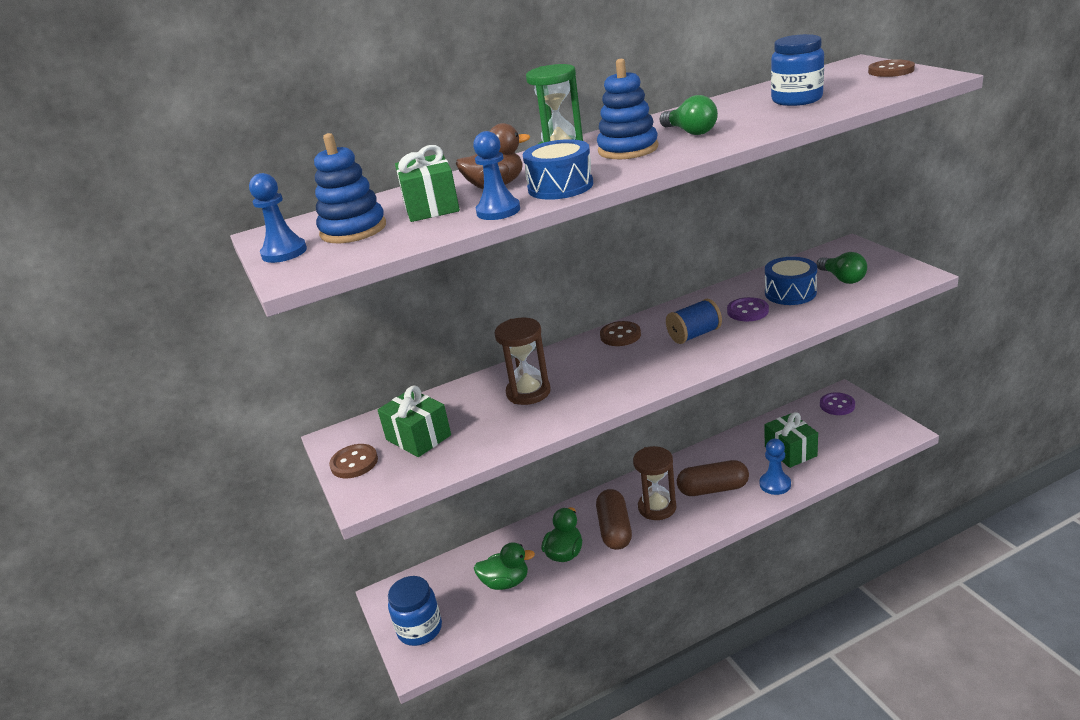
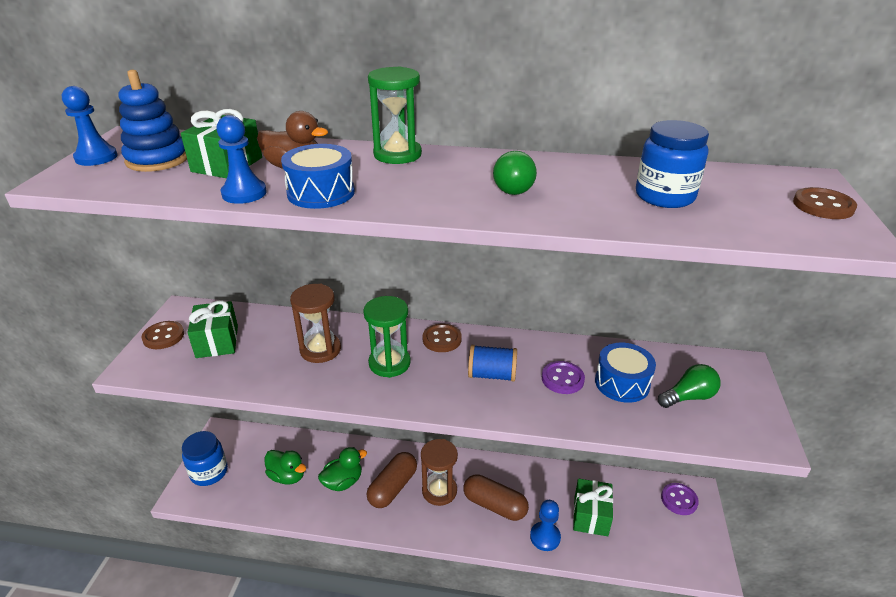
camera: 30 degrees right, 5 degrees up
(603, 369) = (389, 363): none -> green hourglass
(628, 149) = (435, 180): blue stacking toy -> none
(842, 278) = (688, 397): green light bulb -> green light bulb turned 120 degrees counterclockwise

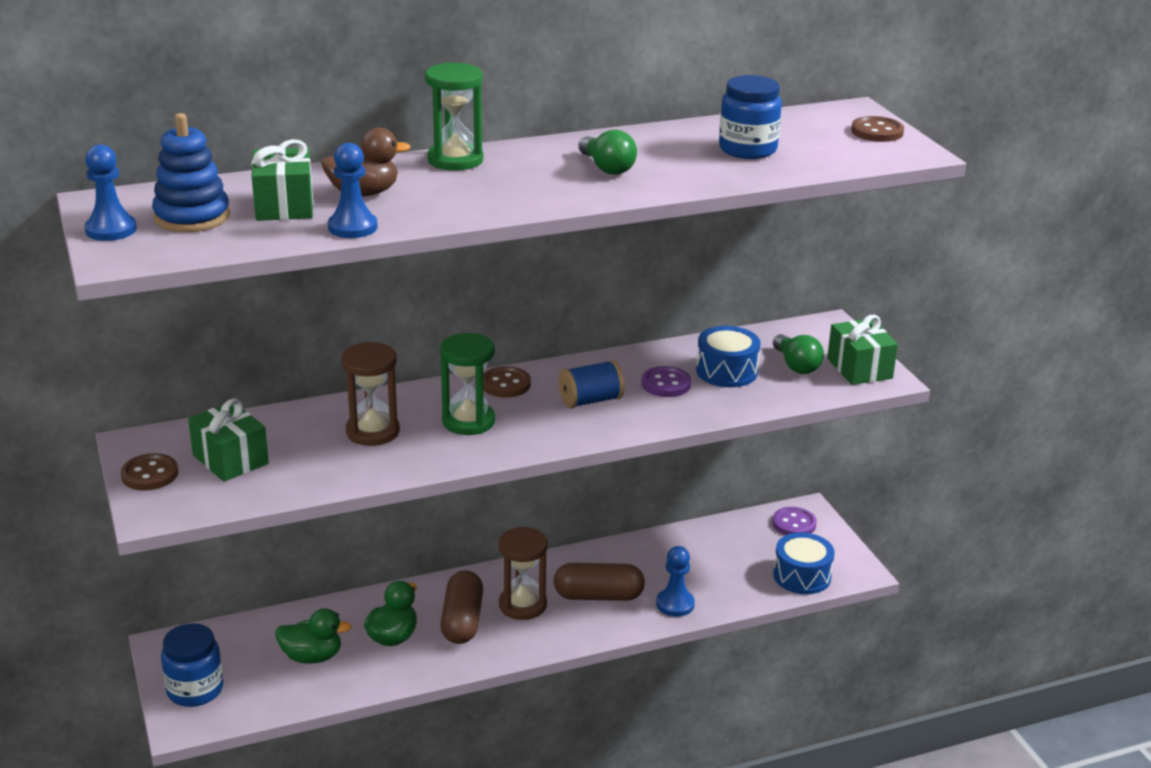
camera: 30 degrees left, 5 degrees down
(321, 193) = (431, 210): blue drum -> blue drum (802, 576)
(590, 516) = (711, 569): green gift -> green gift (859, 368)
(688, 397) = (796, 365): green light bulb -> green light bulb turned 120 degrees clockwise

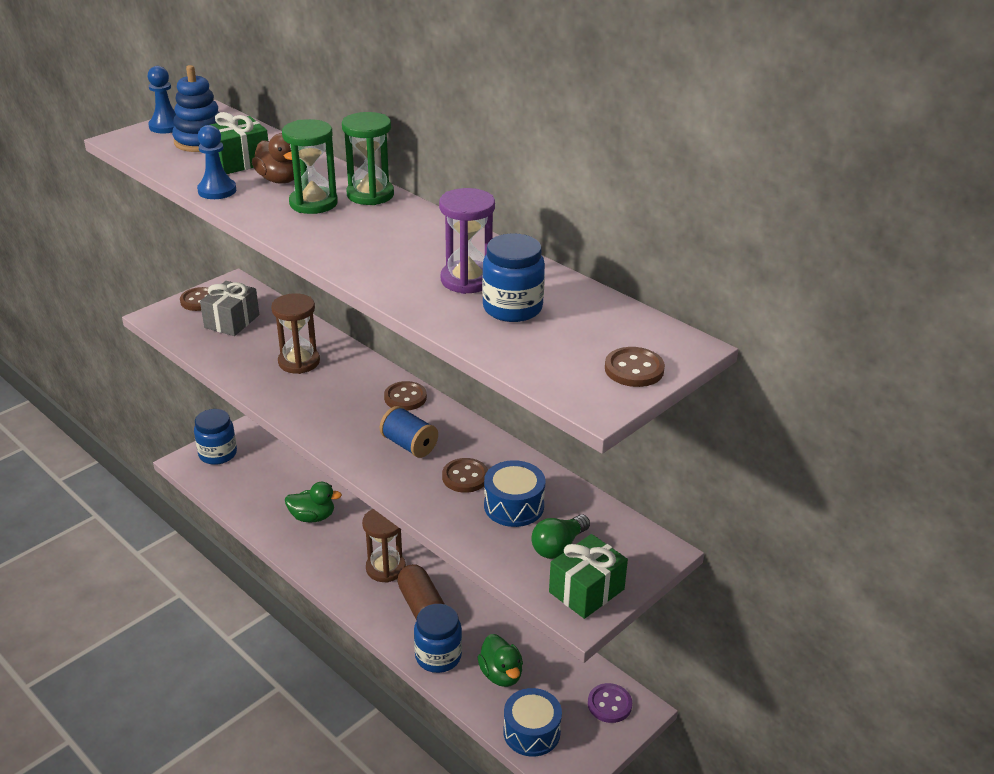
camera: 65 degrees right, 5 degrees up
(230, 459) = (232, 321): green gift -> grey gift
(312, 656) = (273, 488): green duck -> green duck (501, 674)
(462, 621) = (349, 544): brown capsule -> none
(468, 421) = (339, 397): green hourglass -> green hourglass (313, 203)
(607, 168) = (407, 254): green light bulb -> none
(666, 384) = (465, 477): purple button -> brown button
(675, 604) = (438, 656): blue pawn -> blue jar
(681, 155) = (467, 280): none -> purple hourglass

